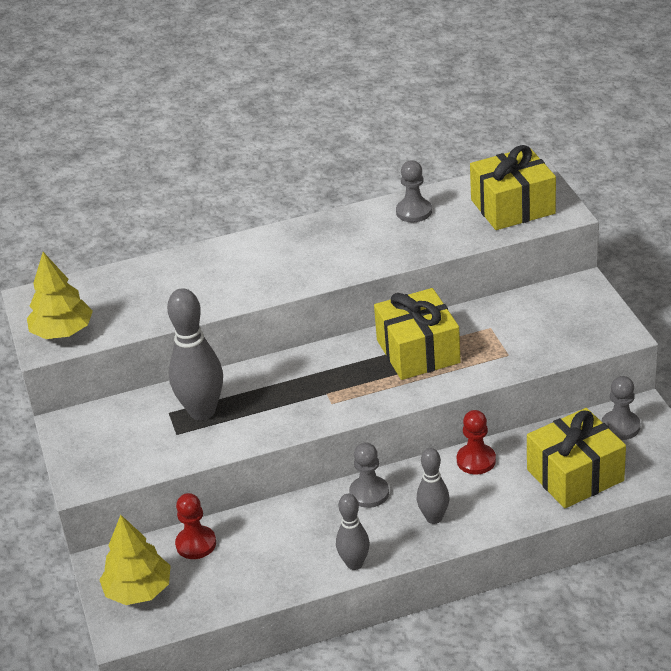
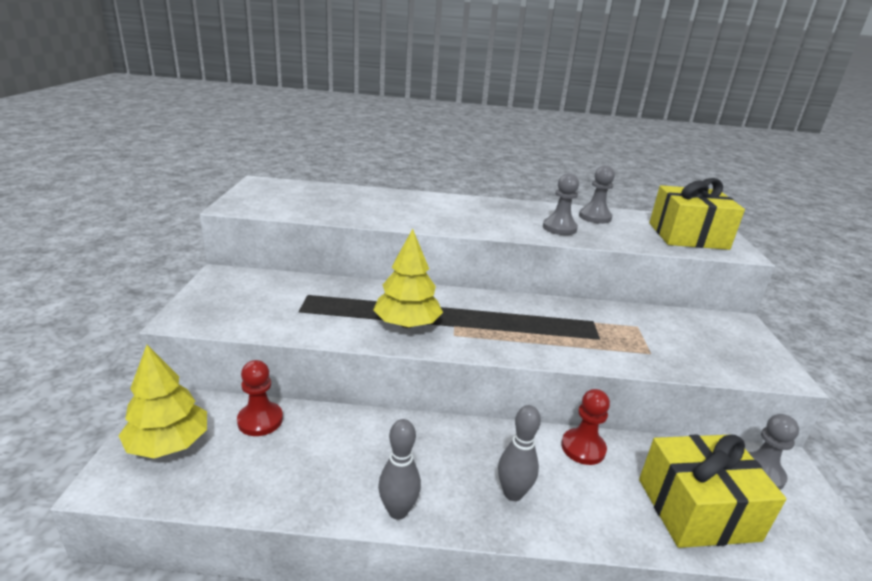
camera: 15 degrees right, 10 degrees down
(63, 332) = (257, 203): yellow tree -> yellow tree (407, 324)
(202, 411) = (335, 303): grey bowling pin -> none
(369, 493) = (456, 438): grey pawn -> grey pawn (559, 228)
(418, 351) = (558, 322): yellow gift -> none

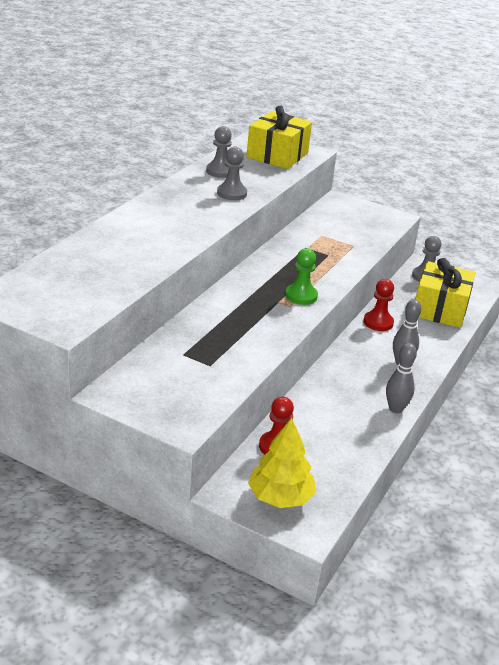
camera: 65 degrees left, 5 degrees up
(407, 324) = (263, 321): yellow tree -> none
(485, 337) = (301, 296): none -> green pawn

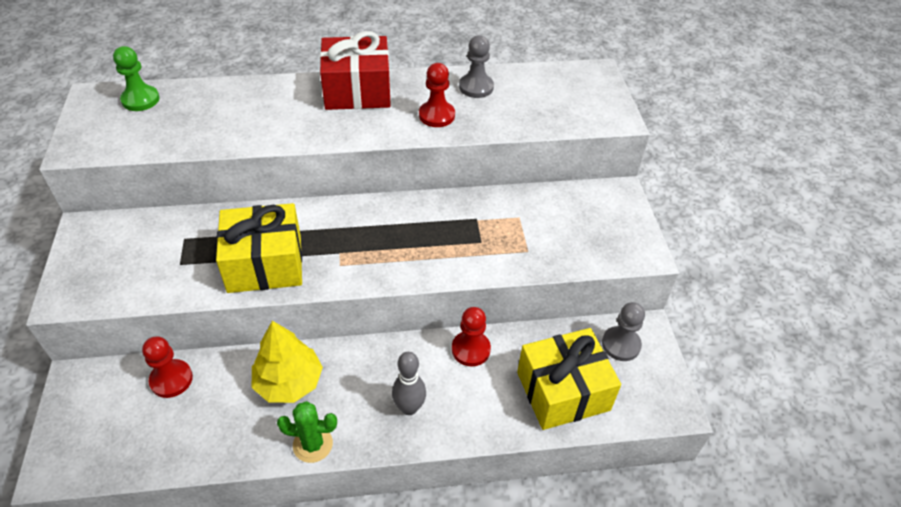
camera: 55 degrees right, 15 degrees up
(163, 205) = (357, 91): none -> red gift
(232, 193) = (436, 115): grey pawn -> red pawn
(277, 155) = (570, 102): yellow gift -> yellow gift (265, 264)
(280, 497) = (92, 422): yellow tree -> yellow tree (289, 382)
(301, 296) = (370, 262): green pawn -> green pawn (140, 100)
(395, 409) = (312, 444): grey bowling pin -> green cactus

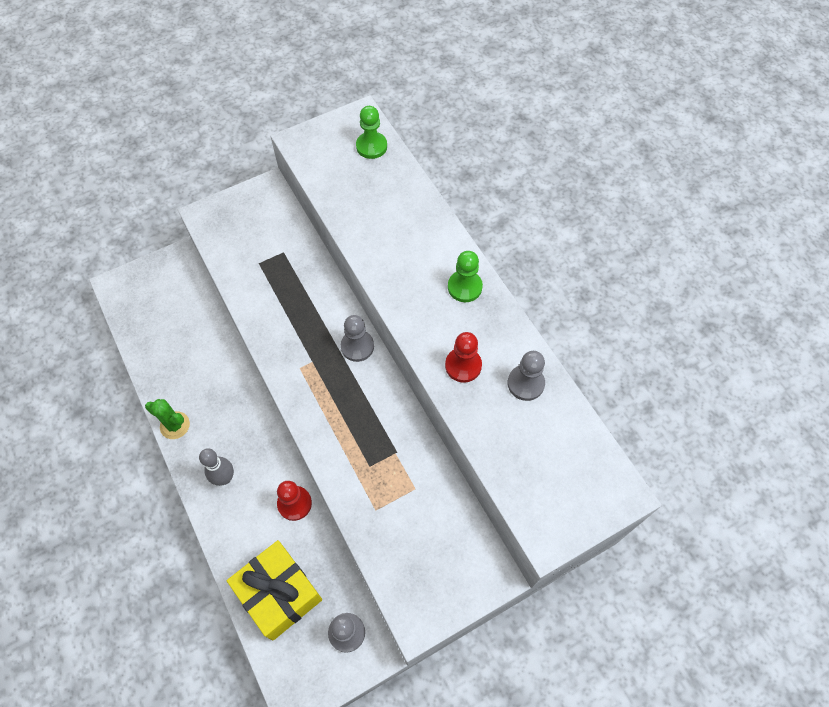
camera: 70 degrees right, 15 degrees up
(171, 379) = (197, 311): red pawn -> none
(265, 264) = (280, 316): yellow gift -> none
(289, 382) = (219, 385): yellow tree -> none
(312, 444) = (175, 425): green cactus -> green cactus turned 45 degrees counterclockwise
(346, 213) = (357, 346): none -> grey pawn
(357, 91) = (464, 287): red gift -> green pawn

